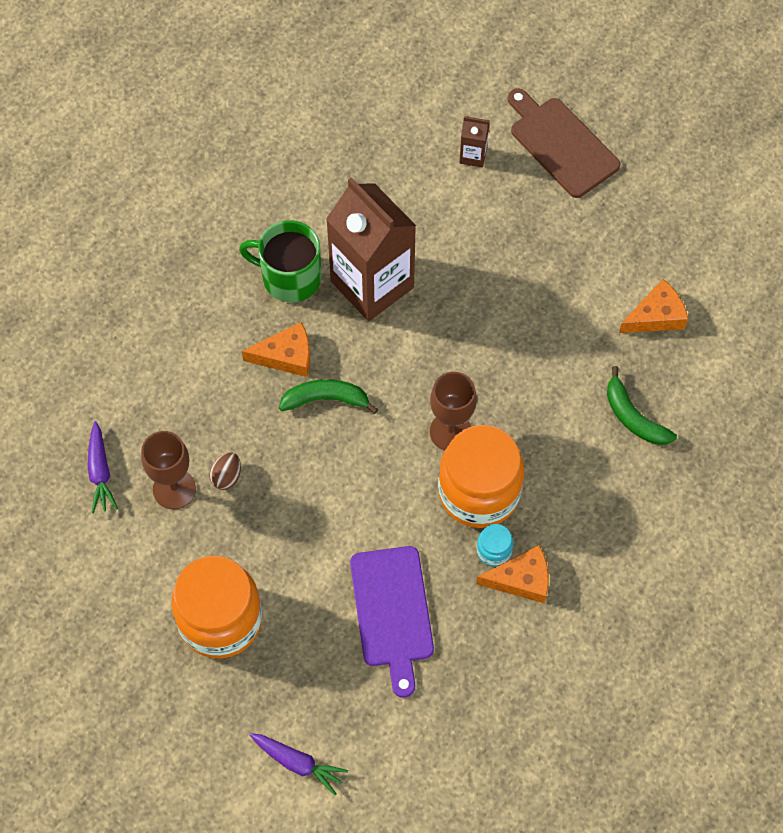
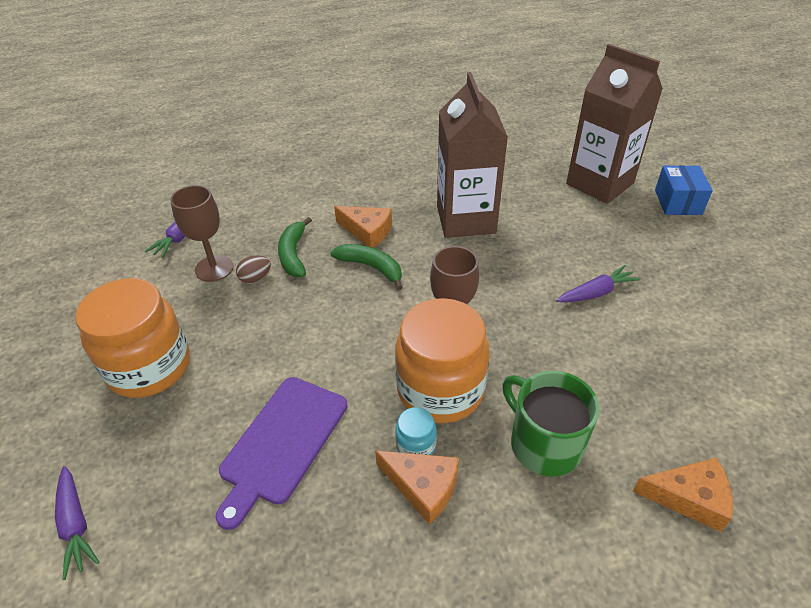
camera: 35 degrees right, 20 degrees down
(289, 277) = (411, 193): green mug -> green mug (544, 444)
(473, 155) = (599, 183): brown carton -> brown carton, size x2.43
(545, 312) = (596, 292): none -> purple carrot
(561, 144) = (677, 202): brown cutting board -> blue box
(633, 417) = (635, 406): green banana -> green banana (293, 254)
(656, 316) = (704, 339): orange cheese -> orange cheese (689, 498)

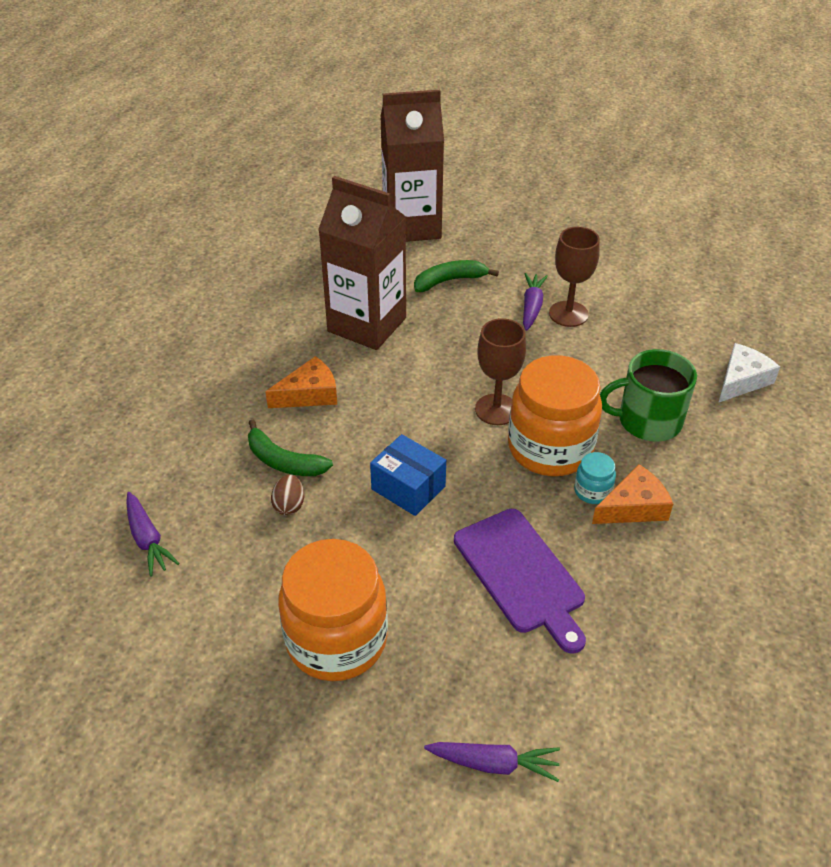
camera: 55 degrees left, 0 degrees up
(214, 268) = (236, 532): brown goblet -> brown goblet (568, 314)
(371, 267) = (363, 416): green banana -> green banana (449, 281)
(677, 202) = (480, 205): blue box -> blue box (408, 488)
(689, 498) = (741, 380): orange cheese -> white cheese

